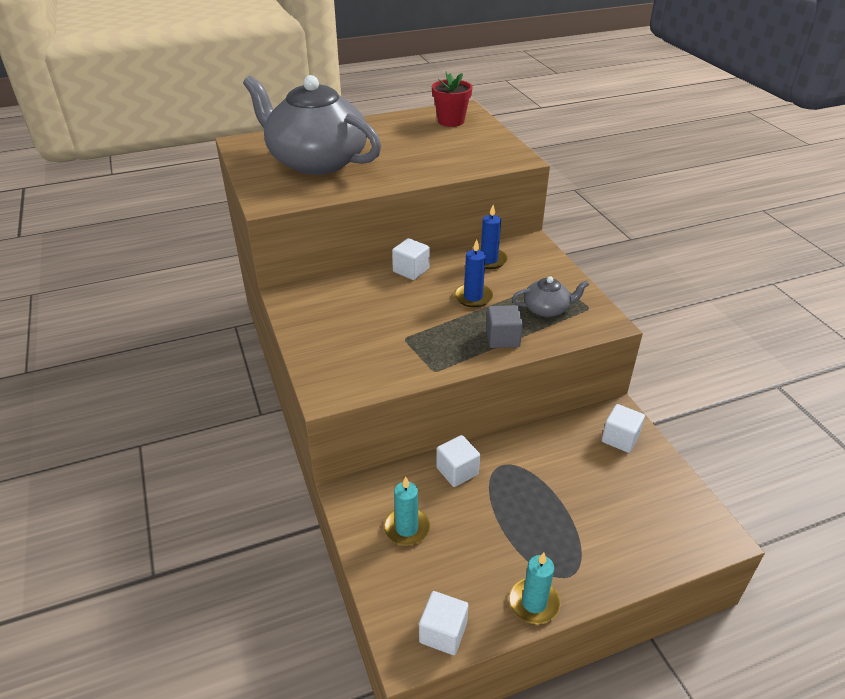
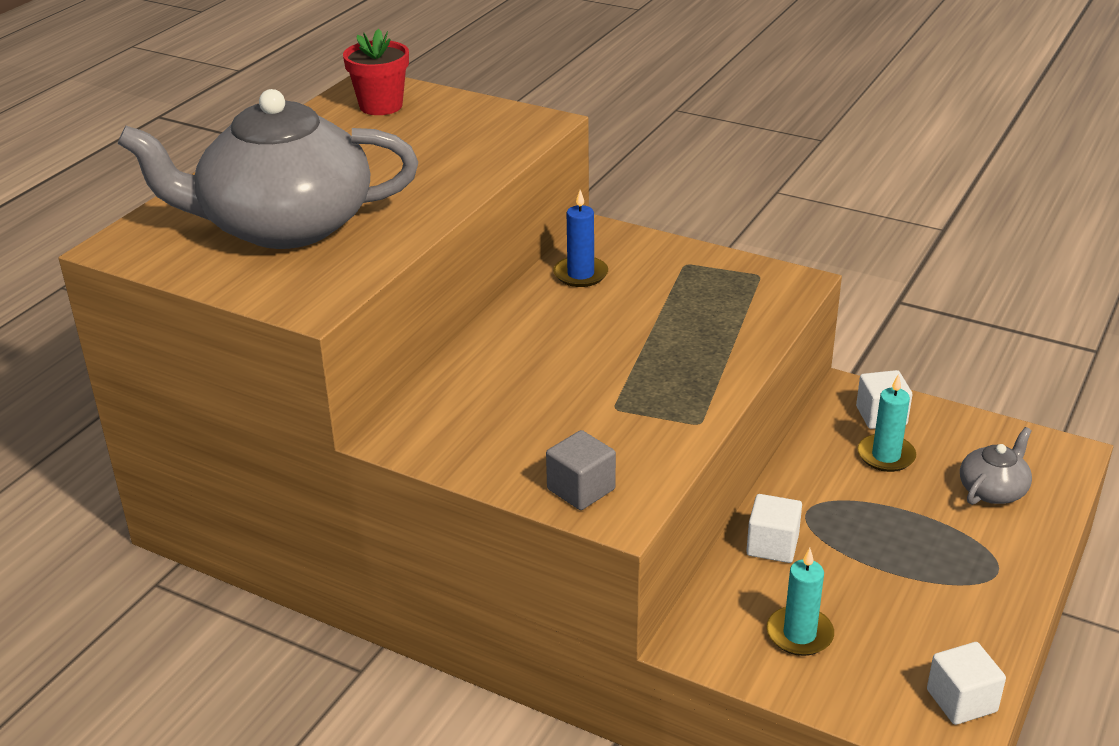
camera: 40 degrees left, 5 degrees down
(411, 270) = (505, 329): white cube -> none
(473, 297) = (624, 324): blue candle -> none
(502, 338) = (720, 351): grey cube -> grey cube (581, 489)
(534, 603) = (1000, 616): turquoise candle -> turquoise candle (886, 456)
(547, 309) = (720, 297): grey teapot -> grey teapot (993, 490)

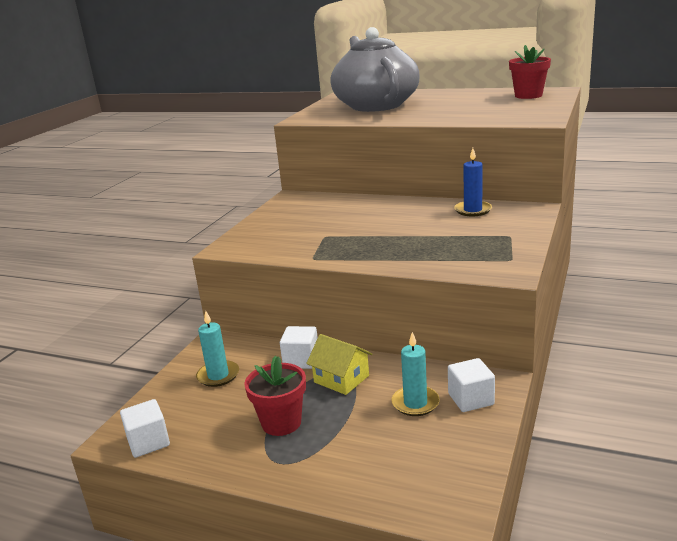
camera: 85 degrees right, 10 degrees down
(581, 489) = (248, 237): grey cube -> none
(826, 510) = (341, 379): none -> yellow house
(920, 568) = (281, 423): none -> red flower pot
(993, 490) = (384, 462): grey teapot -> none

